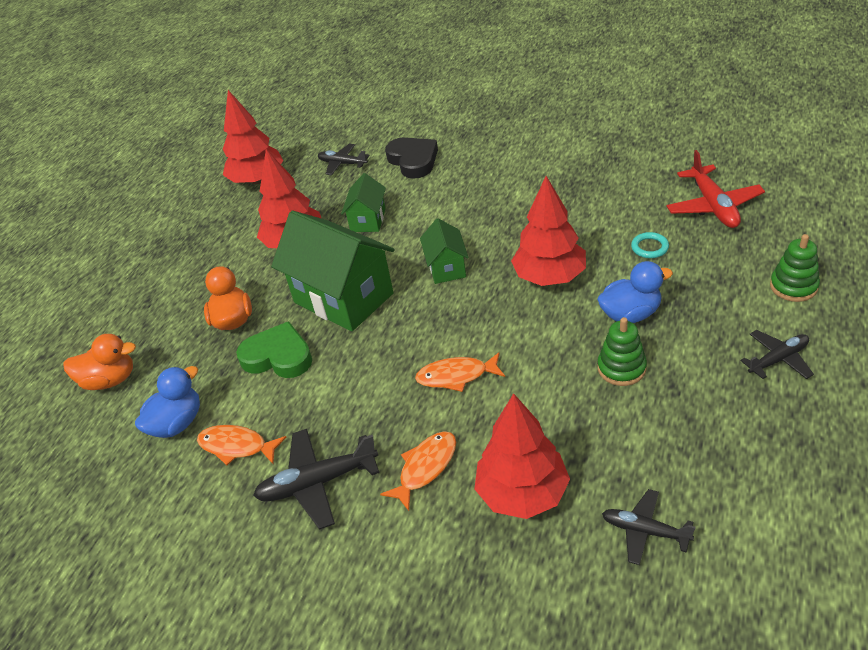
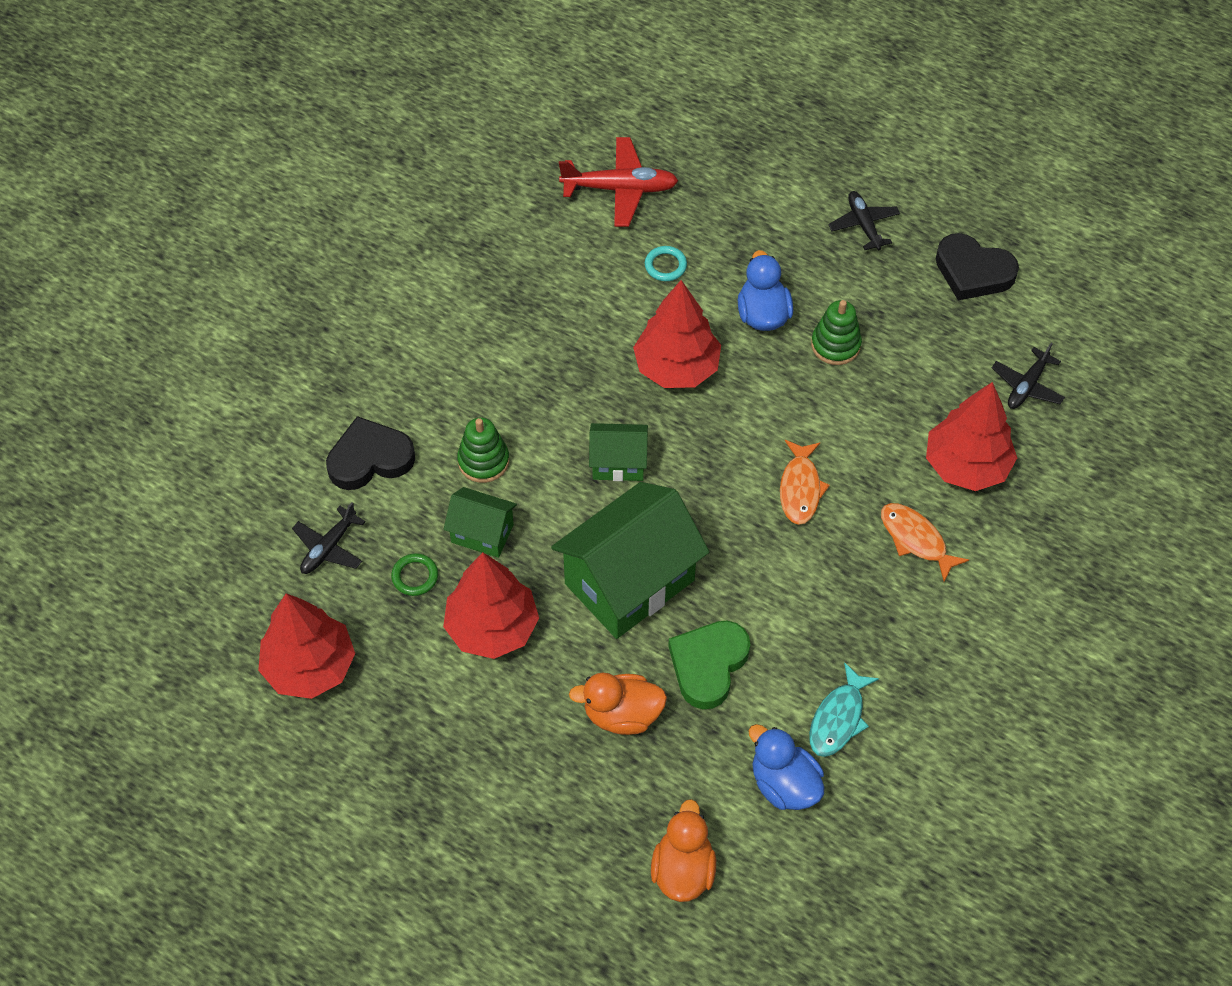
camera: 85 degrees left, 15 degrees up
(237, 446) = (838, 718): orange fish -> turquoise fish
(317, 483) = (910, 641): black plane -> none
(328, 201) = (415, 576): none -> green ring
(773, 457) = (973, 271): none -> black heart
(793, 286) = (772, 175): green stacking toy -> green stacking toy (483, 461)

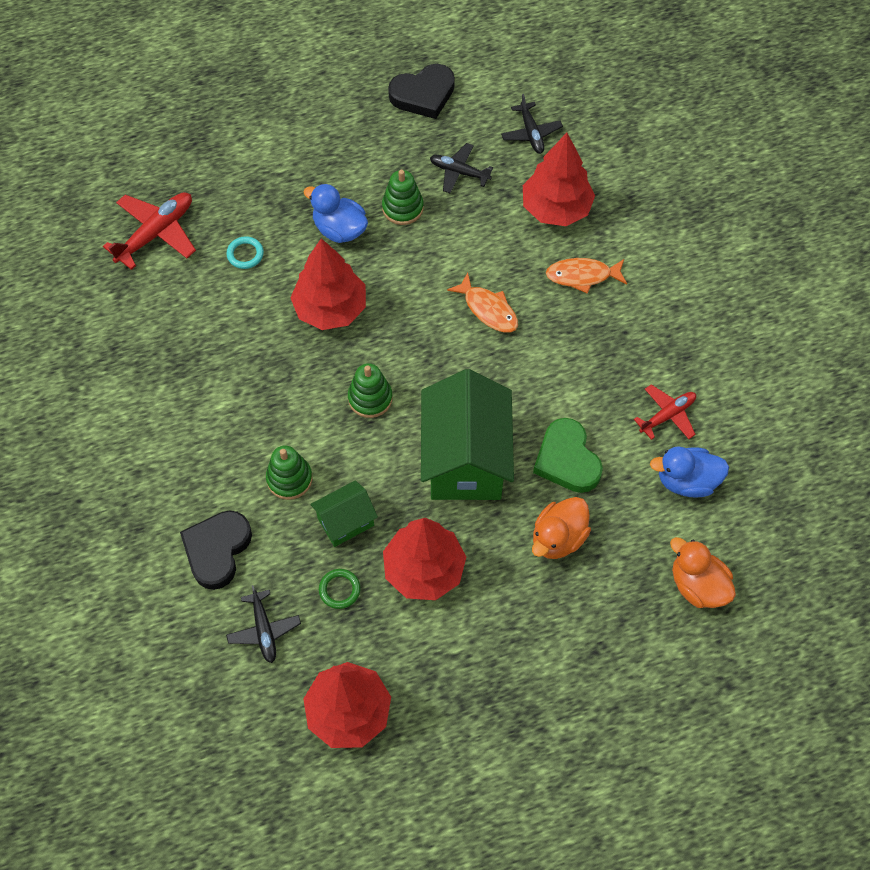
camera: 50 degrees left, 5 degrees up
(618, 463) = (370, 398): green house -> green stacking toy
(838, 718) = (667, 415): turquoise fish -> red plane
(863, 224) = (329, 122): black plane -> black plane (459, 172)

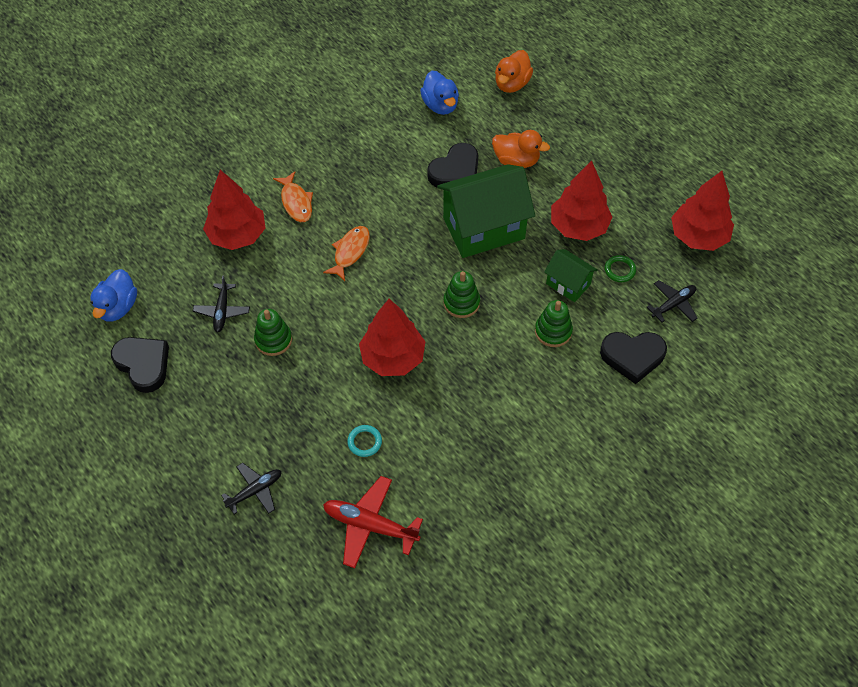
camera: 110 degrees left, 5 degrees down
(339, 229) = (312, 379): blue duck -> blue duck (118, 307)
(531, 133) = (164, 272): black plane -> black plane (255, 490)
(567, 460) = (455, 171): green heart -> black heart
(667, 415) = (394, 126): red plane -> none

